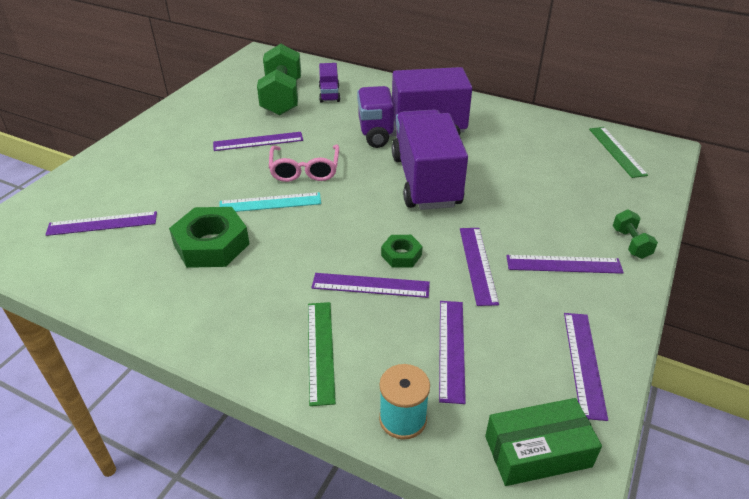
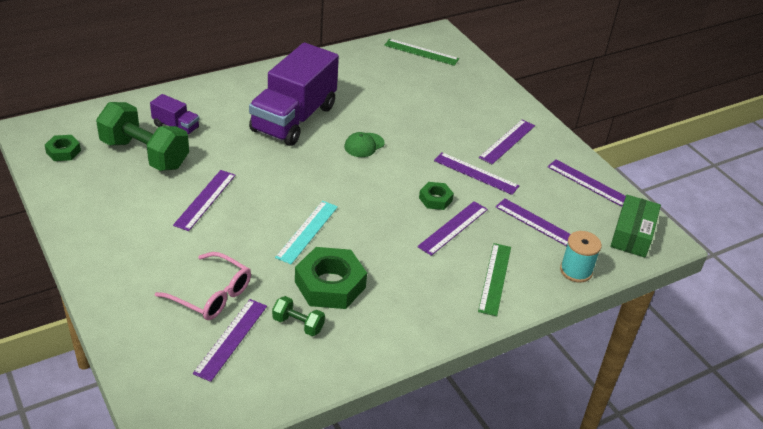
camera: 60 degrees left, 0 degrees up
(249, 72) = (63, 151): none -> green nut
(305, 170) = (281, 194): pink glasses -> pink glasses (211, 294)
(320, 350) = (495, 278): green ruler -> green ruler turned 75 degrees clockwise
(426, 181) = (364, 145): purple truck -> green cap
(630, 243) = (513, 107): green dumbbell -> green dumbbell (298, 324)

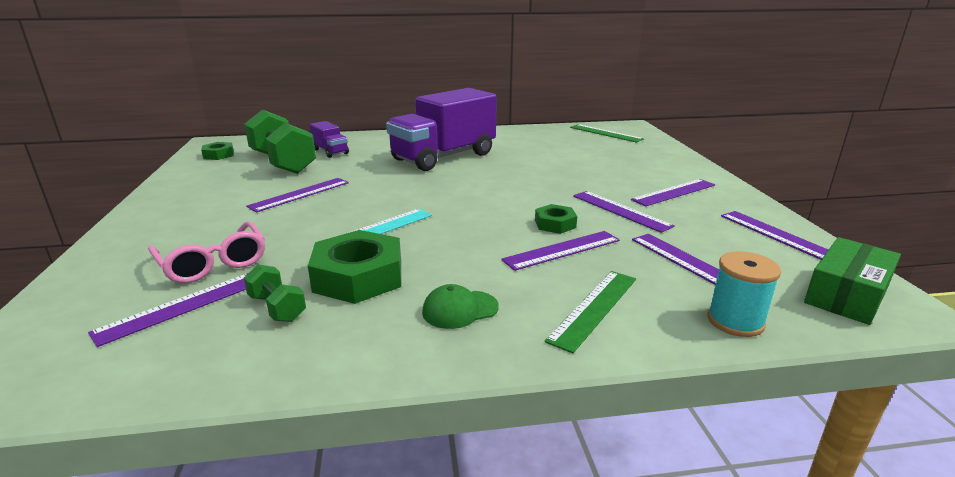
camera: 25 degrees right, 15 degrees down
(364, 145) = (501, 178): green cap -> green cap (460, 309)

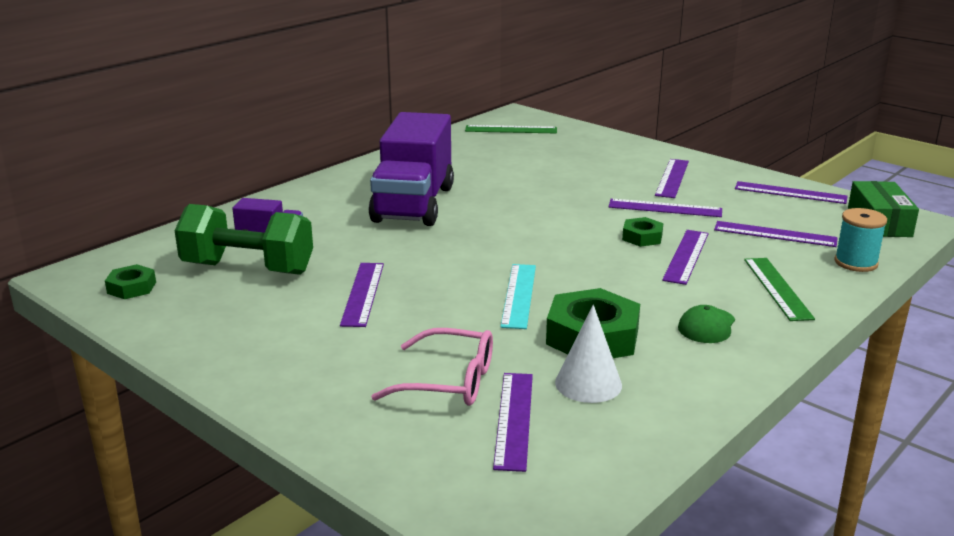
camera: 40 degrees left, 0 degrees up
(277, 308) = (588, 383): green dumbbell -> white cone

